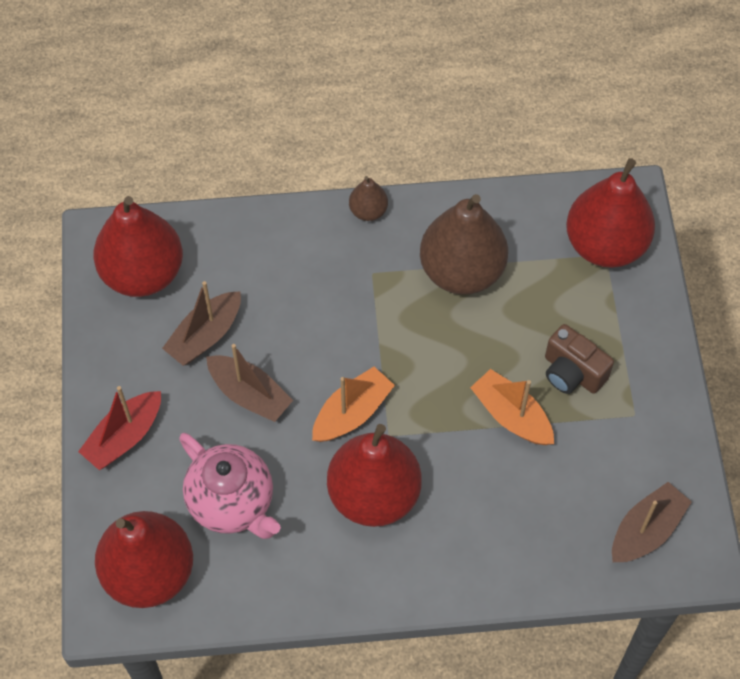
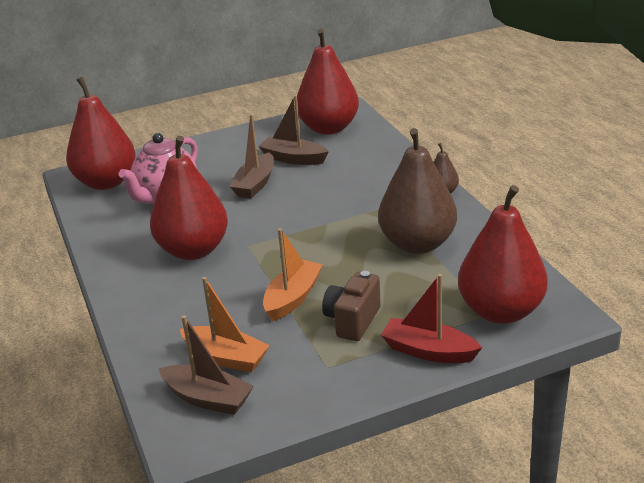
camera: 75 degrees right, 30 degrees down
(124, 437) = (203, 151): red boat -> red boat (428, 351)
(352, 413) = (259, 226): orange boat -> orange boat (226, 358)

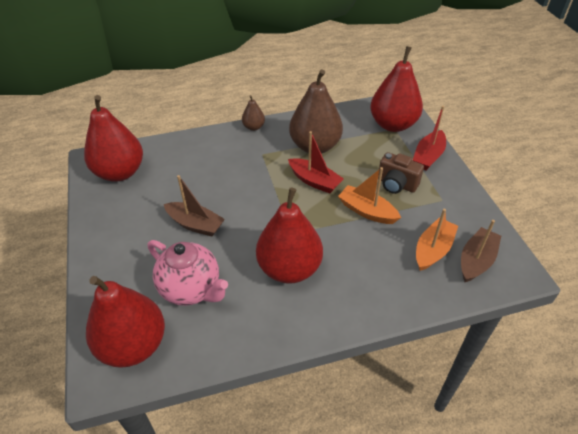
camera: 85 degrees left, 15 degrees up
(293, 159) = (162, 198): brown boat -> none
(343, 251) = (314, 181): none -> red boat

